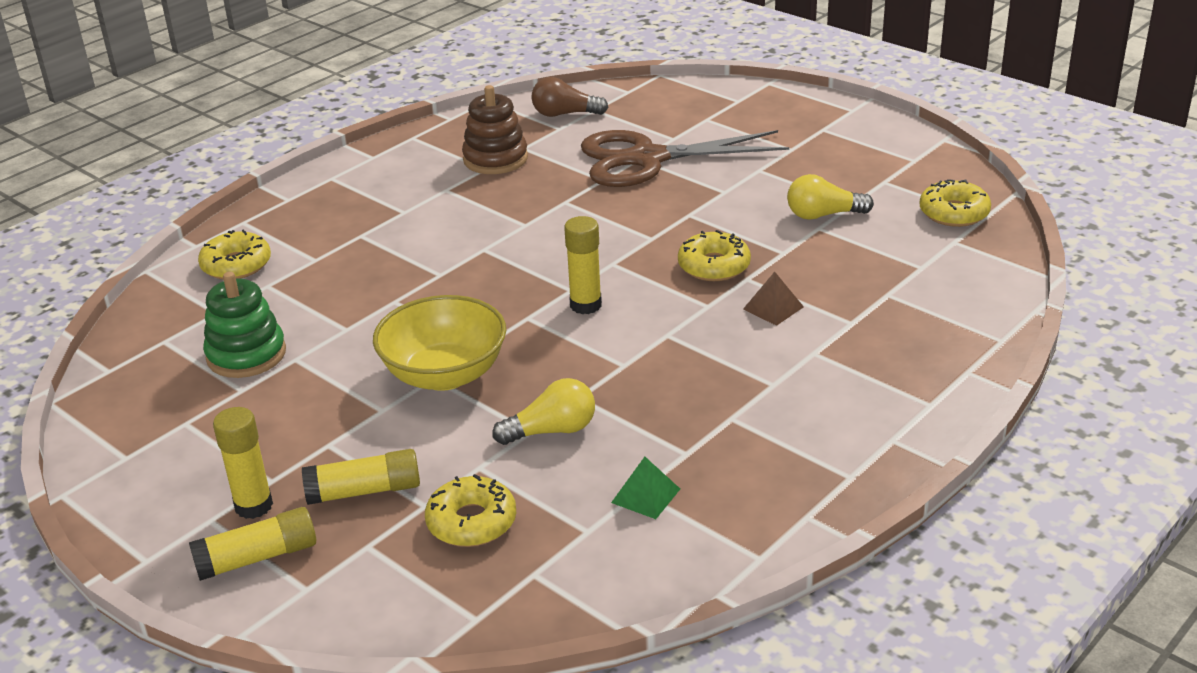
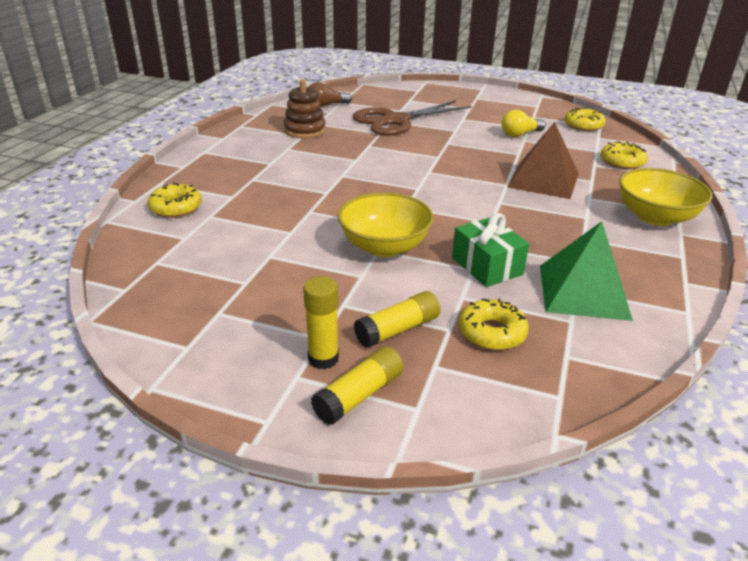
camera: 25 degrees left, 0 degrees up
(246, 355) = (230, 260): green stacking toy -> none
(552, 431) = (487, 266): yellow light bulb -> green gift
(585, 305) = (435, 195): yellow glue stick -> none
(646, 495) = (583, 291): green pyramid -> green pyramid, size x2.27
(714, 266) = (488, 165): yellow donut -> yellow donut (622, 162)
(773, 308) = (543, 180): brown pyramid -> brown pyramid, size x2.27
(882, 405) = (655, 217): none -> yellow bowl

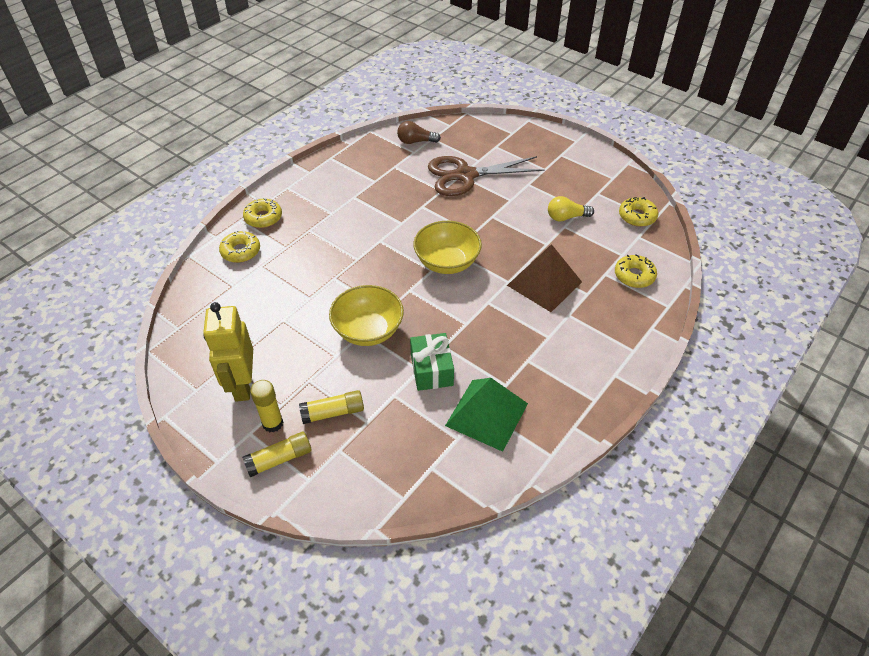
camera: 20 degrees right, 15 degrees up
(254, 328) = (242, 385): none -> yellow robot
(305, 130) = (380, 174): brown stacking toy -> none
(492, 332) = (394, 433): yellow donut -> yellow donut (263, 218)
(655, 217) = (608, 351): yellow bowl -> yellow bowl (447, 262)

